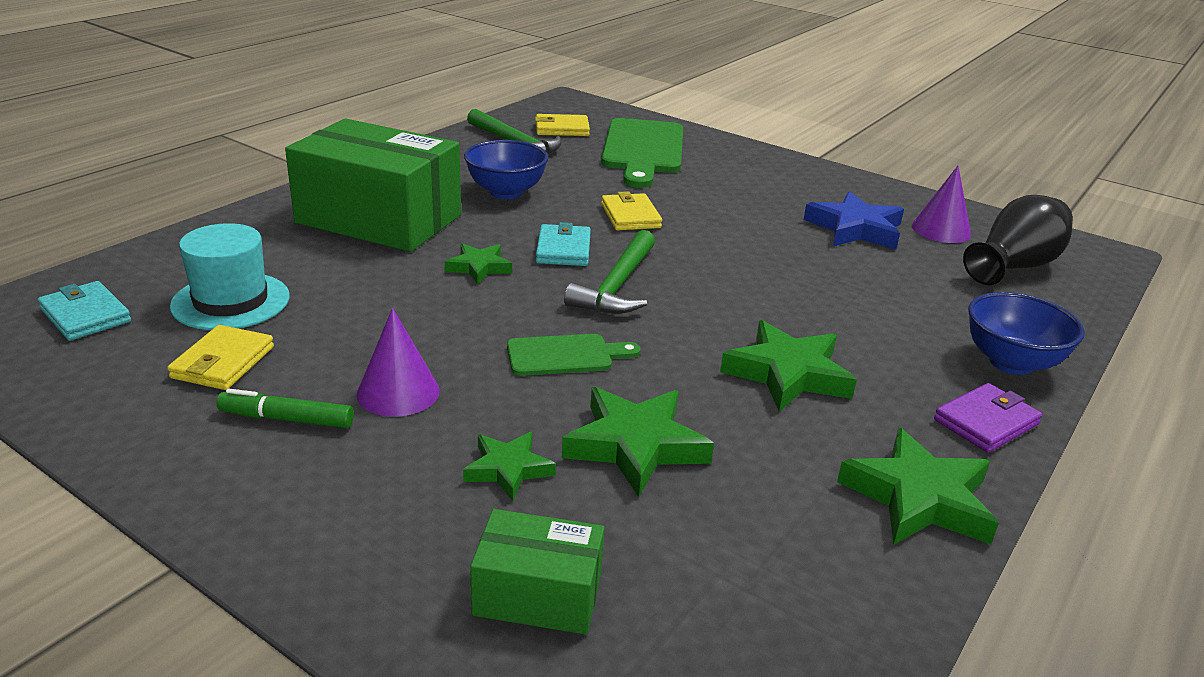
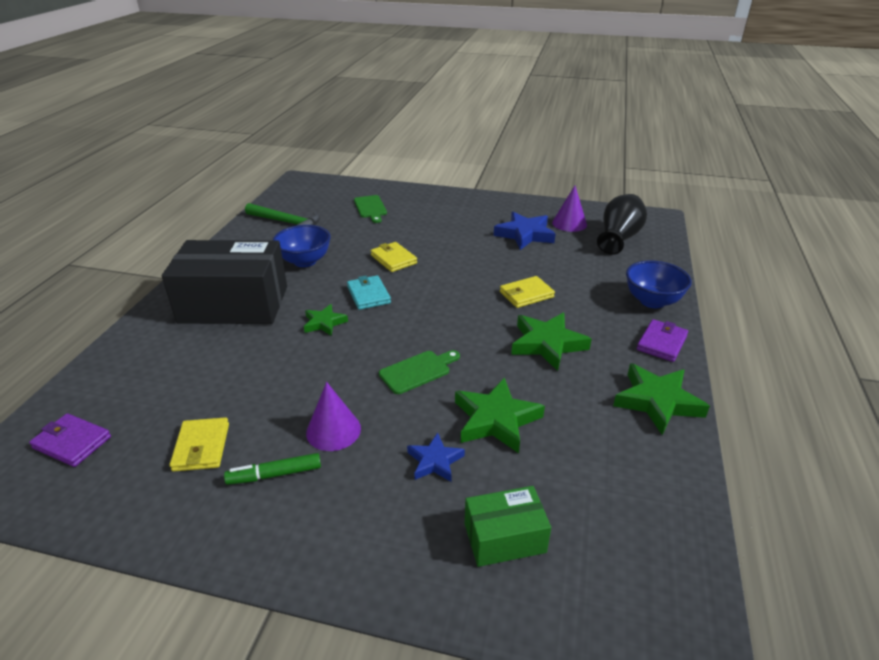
camera: 20 degrees left, 5 degrees up
(85, 315) = (72, 442): turquoise wallet -> purple wallet
(231, 301) = (173, 398): turquoise hat -> none
(379, 219) = (234, 304): green box -> black box
(508, 469) = (435, 461): green star -> blue star
(562, 129) = (310, 204): yellow wallet -> yellow wallet (526, 294)
(617, 286) = (417, 312): green hammer -> none
(642, 150) = (370, 208): green cutting board -> green cutting board, size x0.52

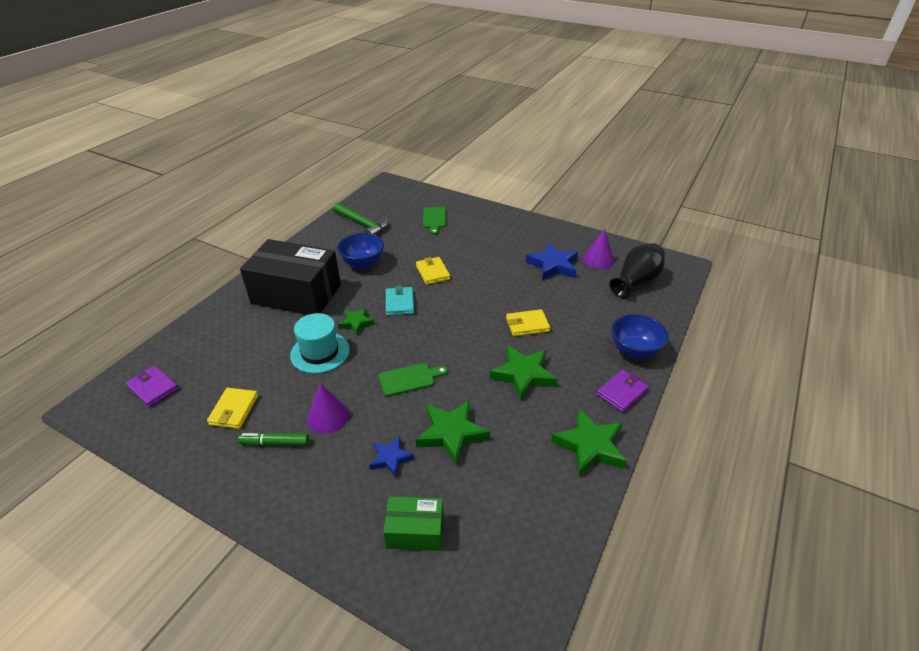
camera: 15 degrees right, 5 degrees up
(291, 361) = (320, 352): none -> turquoise hat

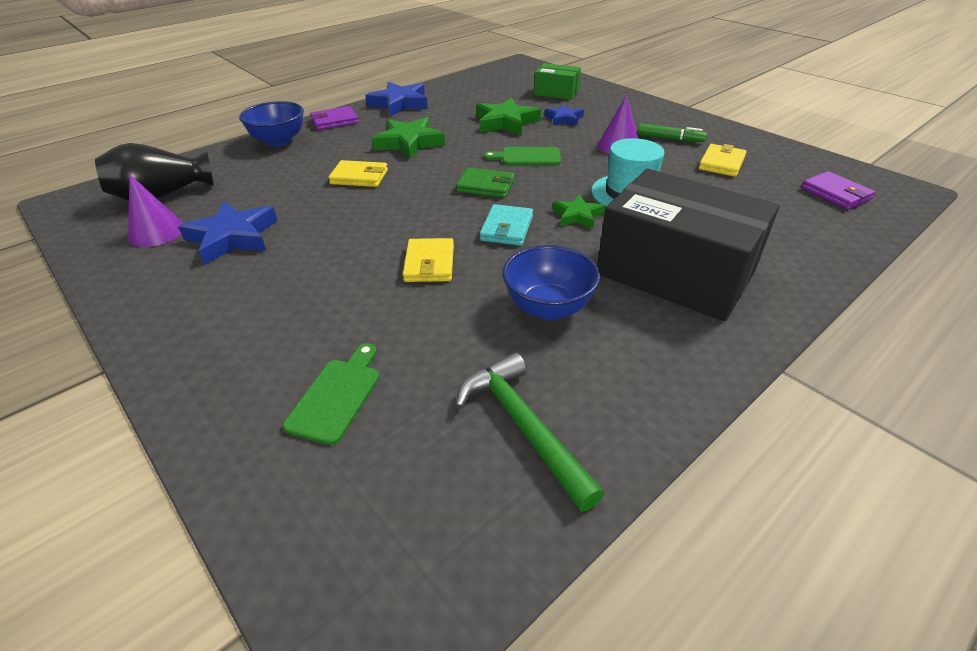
camera: 160 degrees left, 0 degrees up
(429, 336) = (485, 186): none -> green wallet
(590, 446) = (400, 103): green star -> blue star

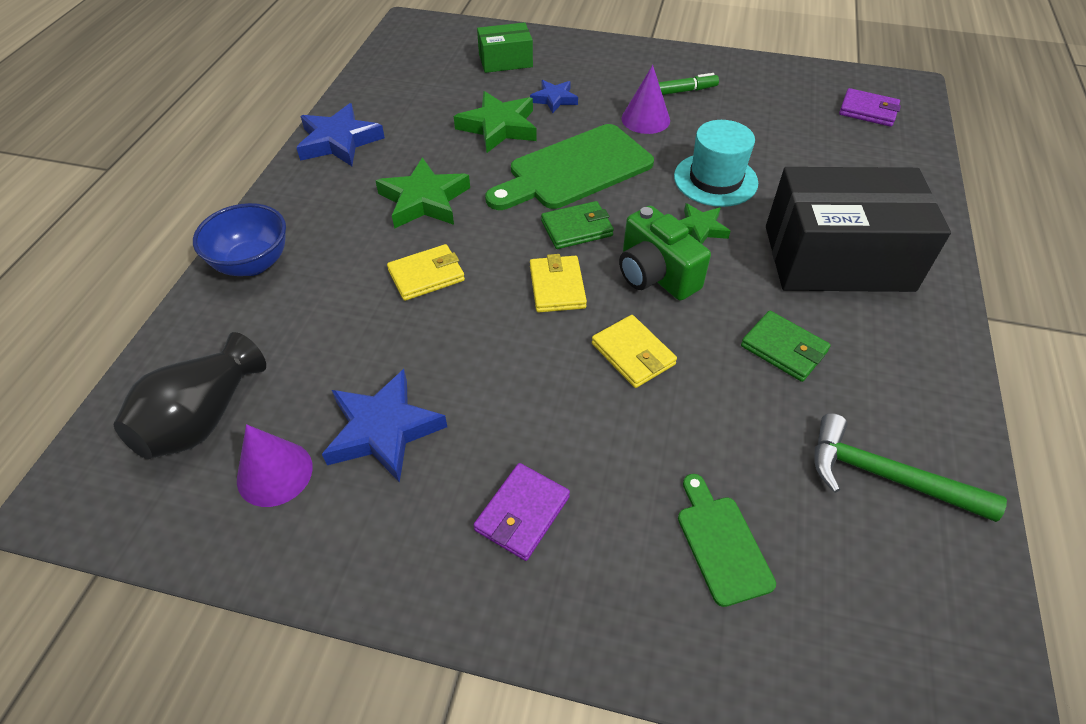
camera: 35 degrees left, 10 degrees up
(335, 121) = (288, 201): purple wallet -> purple wallet (522, 513)
(507, 228) = (655, 274): turquoise wallet -> green camera
(527, 157) = (574, 169): green cutting board -> green cutting board, size x1.91
(548, 308) = (784, 349): blue bowl -> green wallet
(721, 163) = (753, 108): yellow wallet -> yellow wallet (557, 287)

